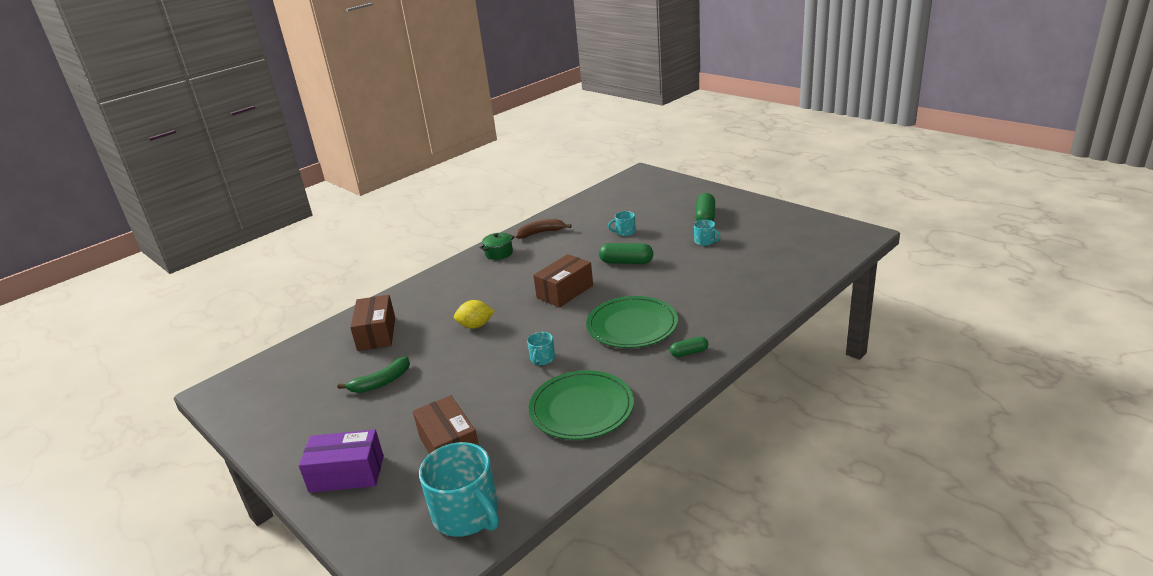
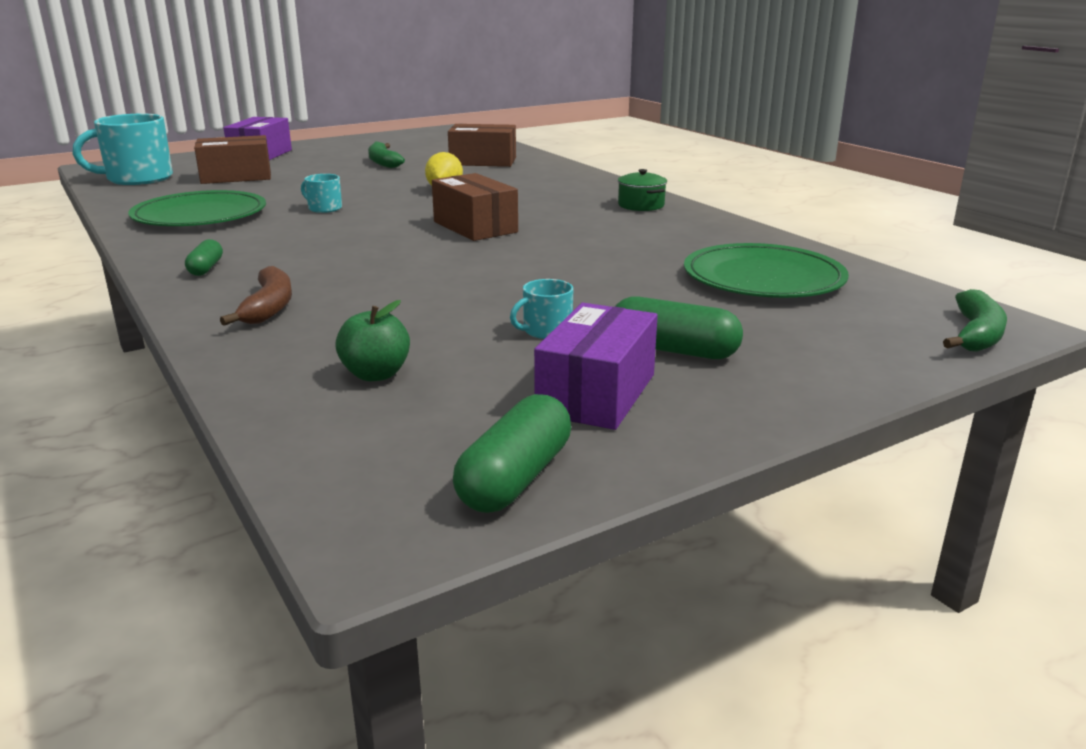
camera: 100 degrees right, 5 degrees down
(540, 233) = (698, 228): brown banana -> brown banana (269, 307)
(625, 232) = (653, 276): turquoise mug -> none
(626, 262) = (527, 265): green capsule -> green capsule (515, 478)
(632, 325) = (327, 249): green plate -> green plate (763, 278)
(653, 176) = (976, 334): none -> green banana
(752, 223) = (596, 394): none -> purple box
(773, 262) = (376, 374): none -> green apple

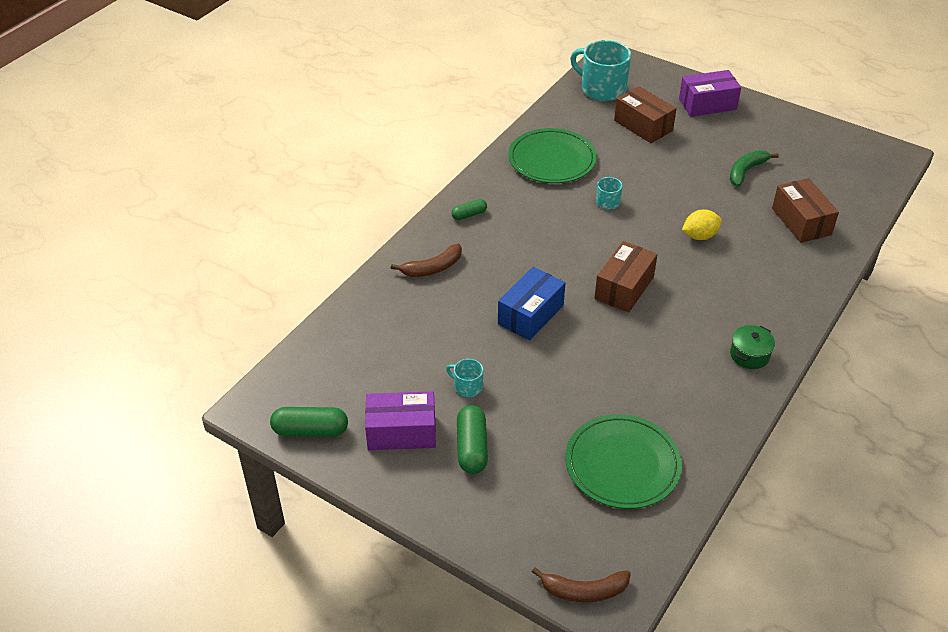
camera: 65 degrees right, 20 degrees up
(376, 374) = (379, 345): green apple -> none
(454, 272) = (530, 314): none -> blue box
(976, 334) = (584, 591): green banana -> brown banana

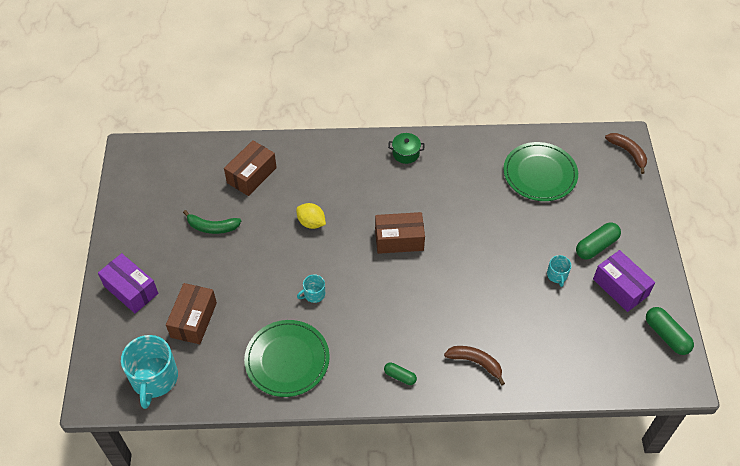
camera: 125 degrees left, 10 degrees up
(530, 314) = (468, 277): blue box -> none

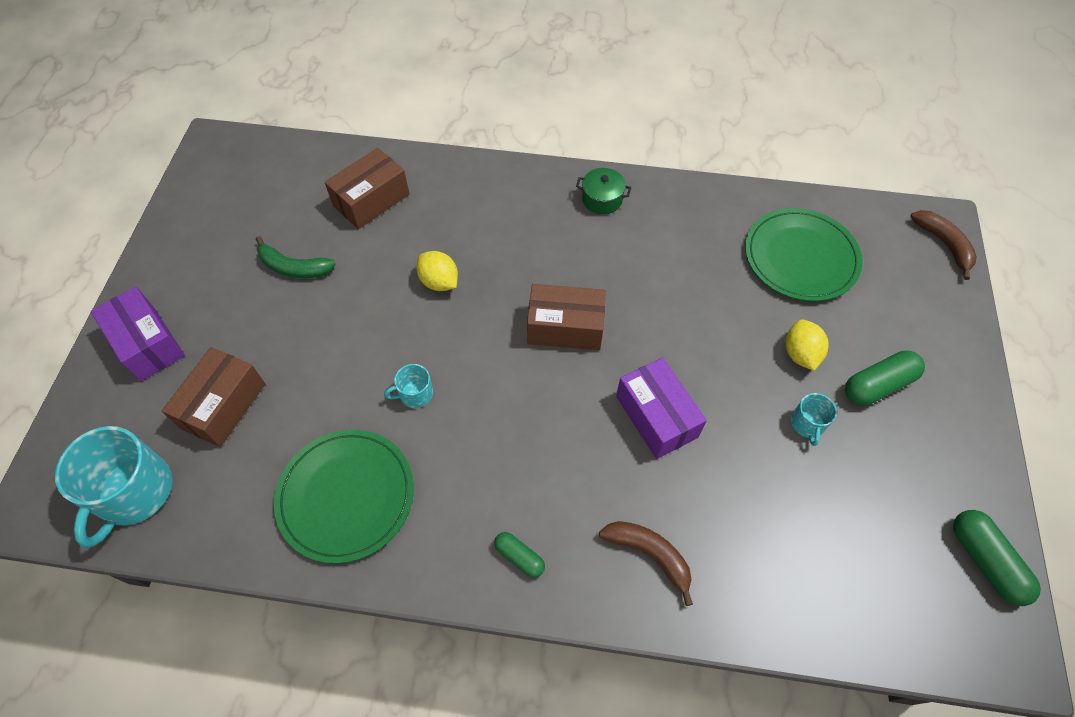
camera: 10 degrees right, 5 degrees up
(547, 234) = (800, 354): none -> yellow lemon
(620, 287) = (911, 461): purple box -> purple box (656, 417)

